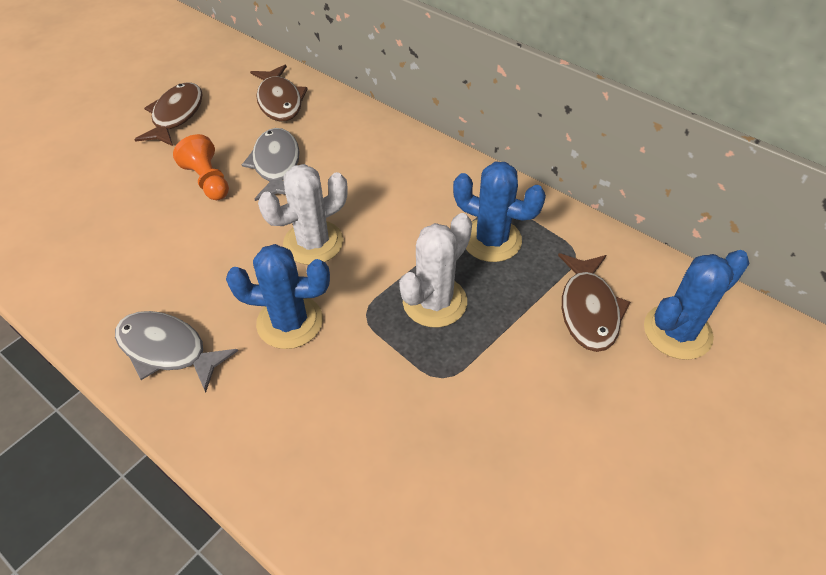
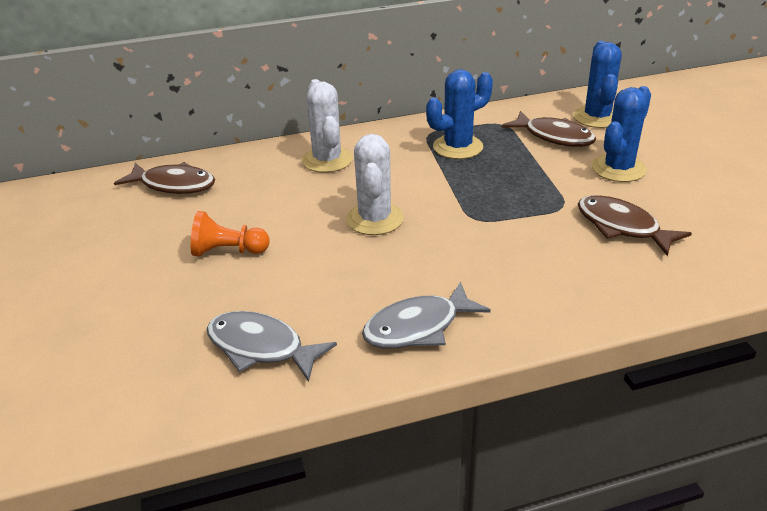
camera: 55 degrees left, 15 degrees down
(176, 115) = (103, 246): brown fish -> brown fish (622, 227)
(276, 165) = (257, 210): grey fish -> grey fish (261, 348)
(290, 322) = (449, 255): blue cactus -> blue cactus (618, 169)
(434, 302) = (492, 187): white cactus -> white cactus (327, 160)

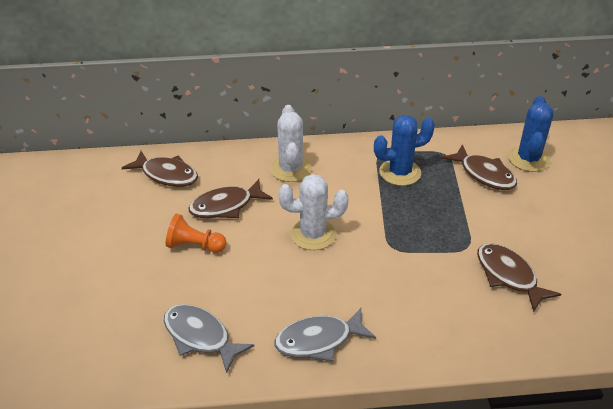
camera: 10 degrees right, 5 degrees up
(257, 206) = (226, 206): none -> brown fish
(374, 219) = (313, 234): white cactus -> white cactus turned 75 degrees clockwise
(618, 169) = (527, 217): blue cactus -> none

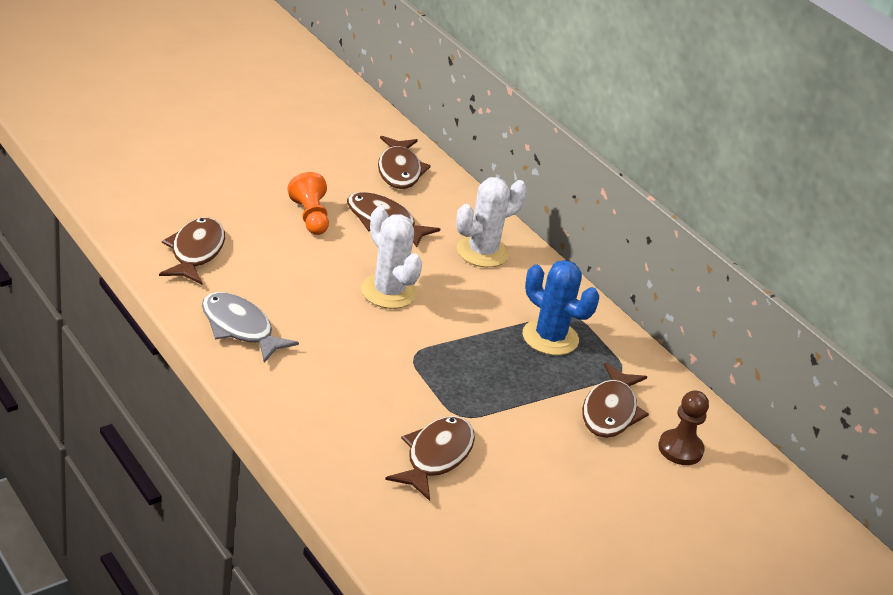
camera: 55 degrees right, 5 degrees down
(200, 337) = (195, 252): grey fish -> brown fish
(528, 159) = (680, 449): blue cactus -> brown pawn

